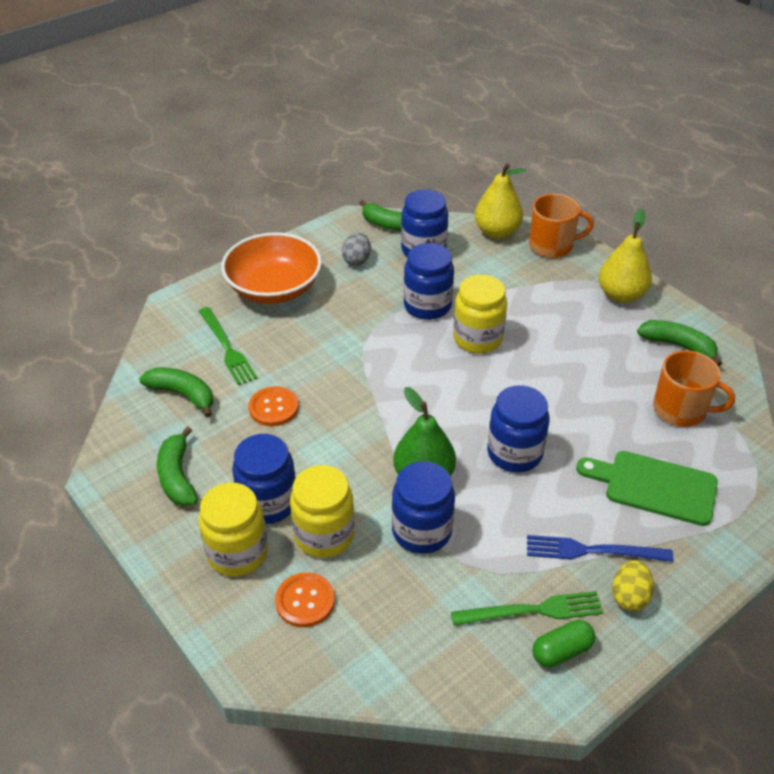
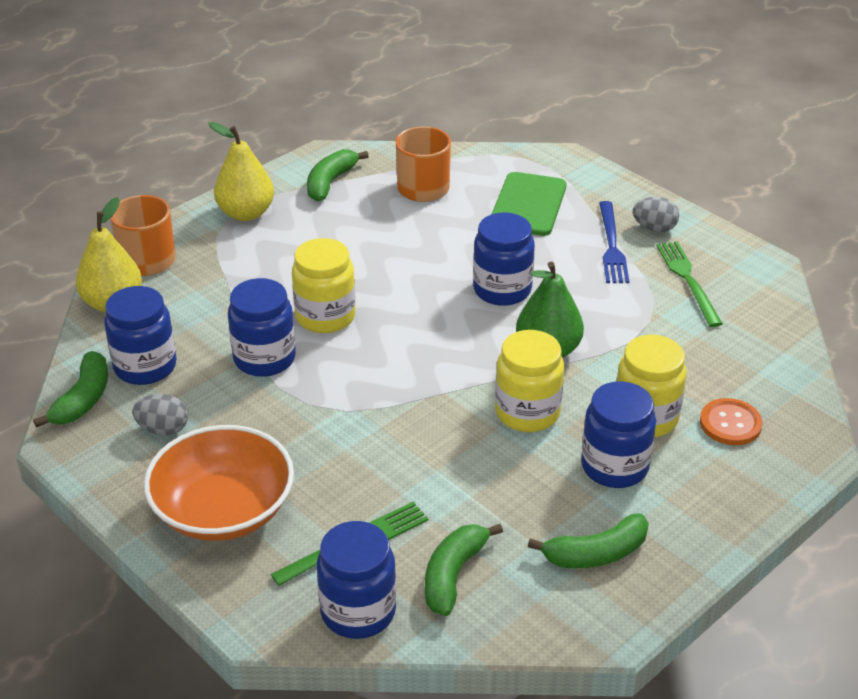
camera: 95 degrees left, 5 degrees down
(237, 553) = (689, 482): yellow jar -> yellow jar (527, 412)
(273, 407) = (464, 480): orange button -> none
(422, 531) = (620, 349): blue jar -> blue jar (358, 611)
(561, 651) = (722, 265): green capsule -> none
(629, 596) = (654, 228): yellow egg -> grey egg

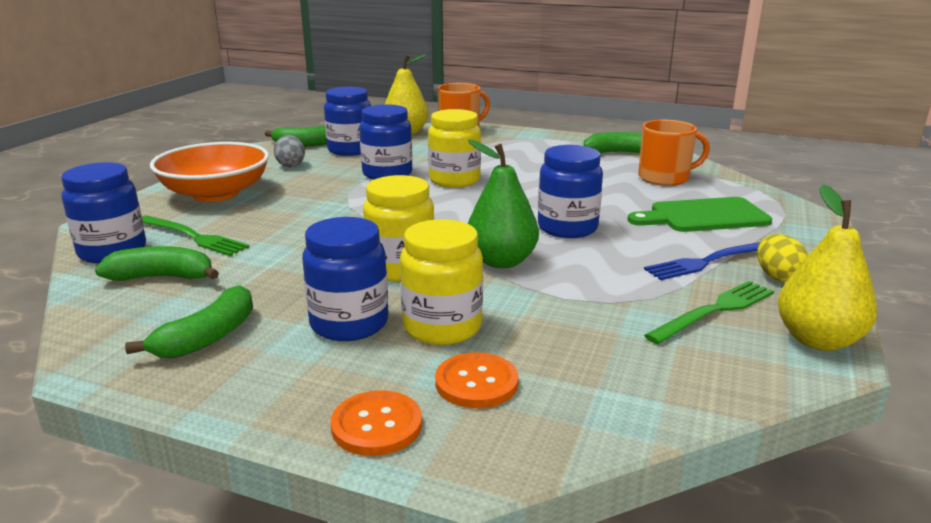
camera: 65 degrees right, 15 degrees down
(246, 213) = (544, 141): yellow pear -> yellow pear (818, 340)
(596, 554) = (208, 337): green banana -> green banana turned 105 degrees counterclockwise
(654, 228) = (777, 277): grey egg -> yellow egg
(761, 483) = (377, 425): none -> orange button

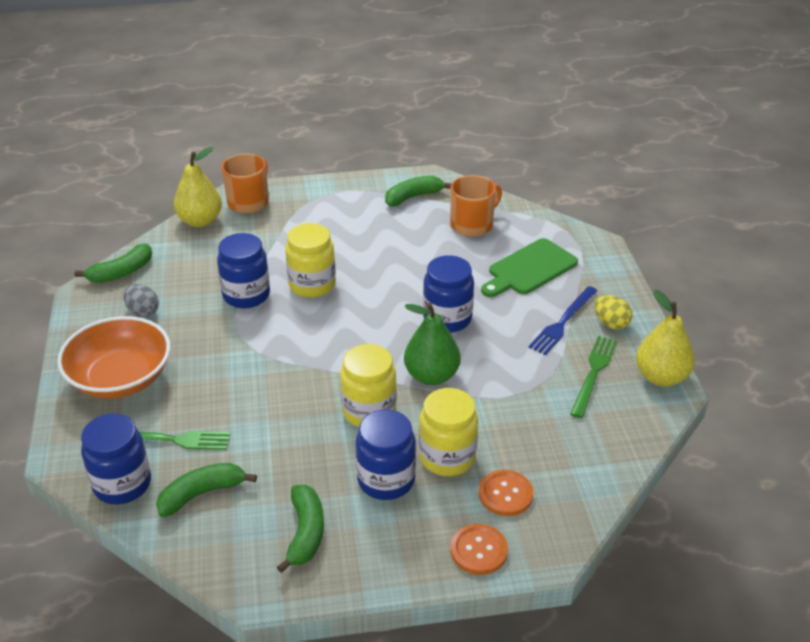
camera: 30 degrees left, 15 degrees up
(350, 150) = (175, 268): blue jar -> none

